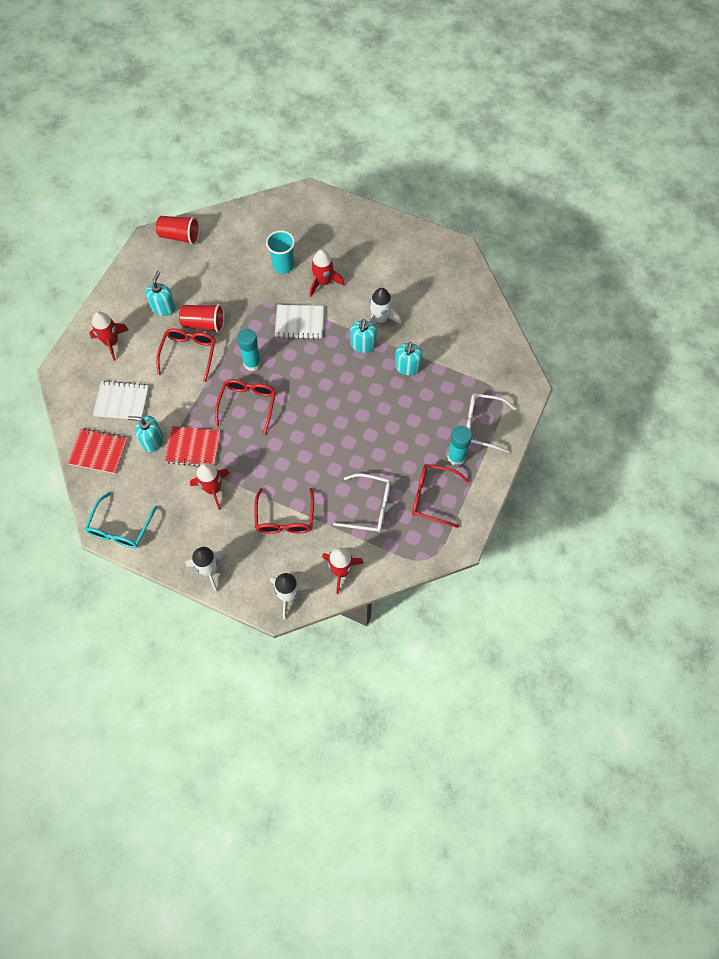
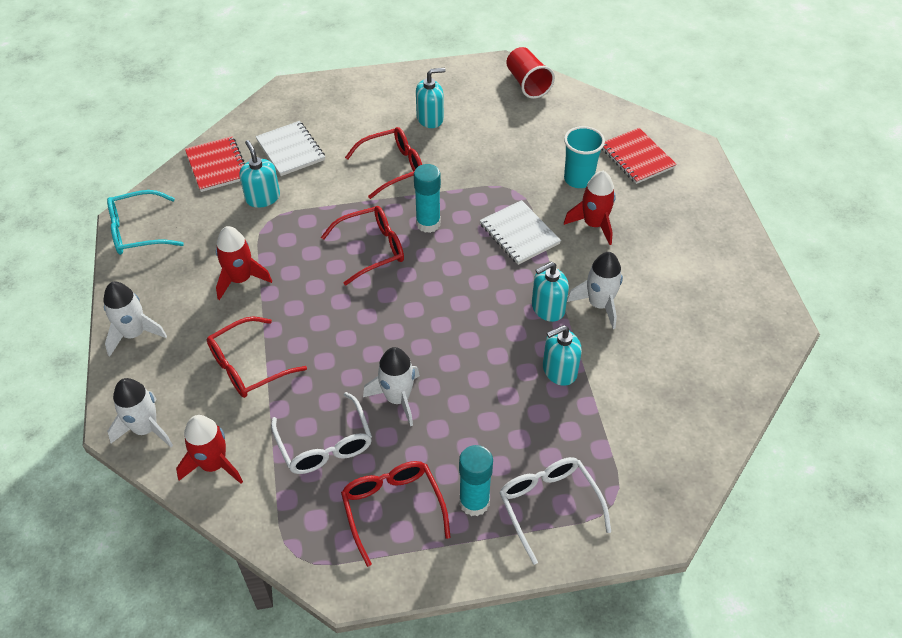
camera: 55 degrees right, 15 degrees down
(111, 342) = (353, 105): red rocket -> none
(193, 447) = (280, 234): red notebook -> red notebook (637, 157)
(204, 324) = (440, 159): red cup -> none
(366, 454) = (397, 398): none -> white rocket

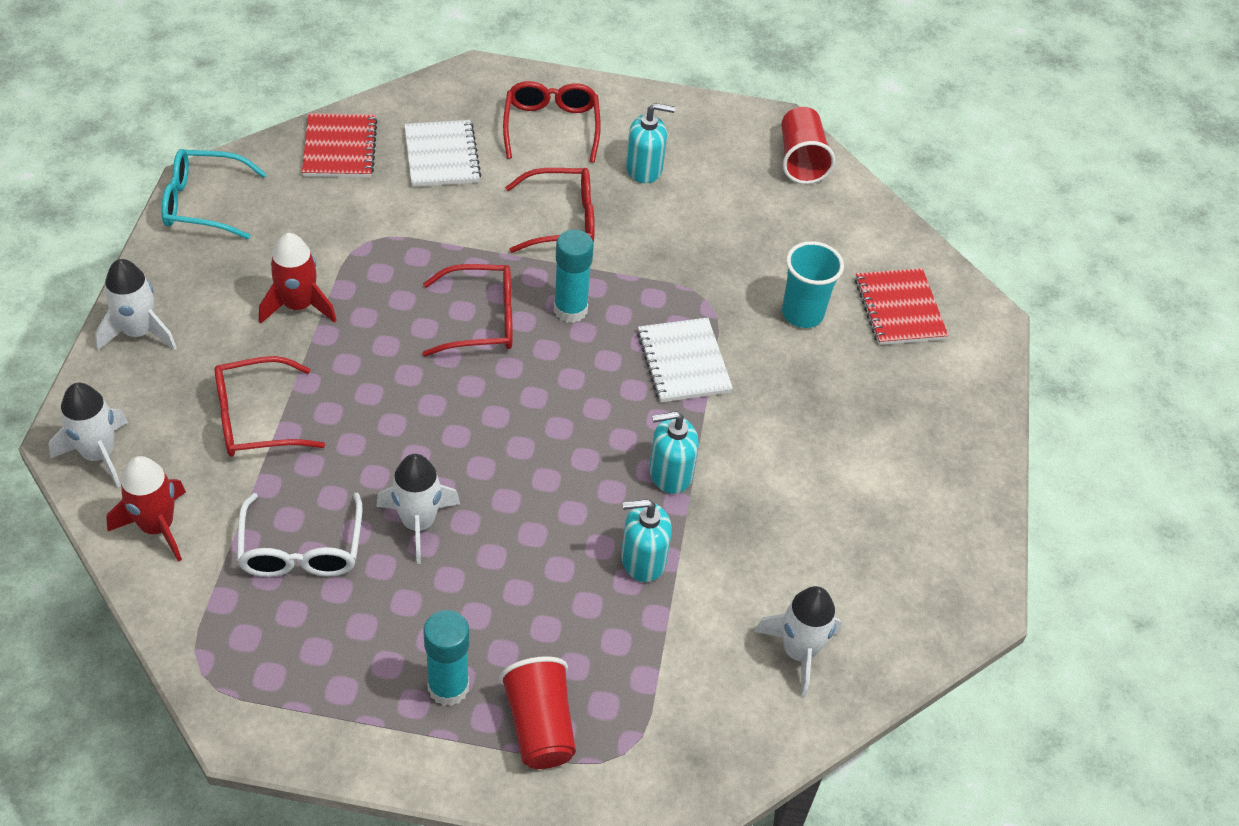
camera: 15 degrees right, 0 degrees up
(262, 198) = (376, 208): turquoise soap dispenser -> none
(392, 508) = (344, 658): red glasses -> red glasses (551, 127)
(549, 505) = (540, 726): white glasses -> red cup
(594, 225) = (790, 382): red rocket -> none
(599, 305) = (741, 491): white rocket -> white rocket (799, 652)

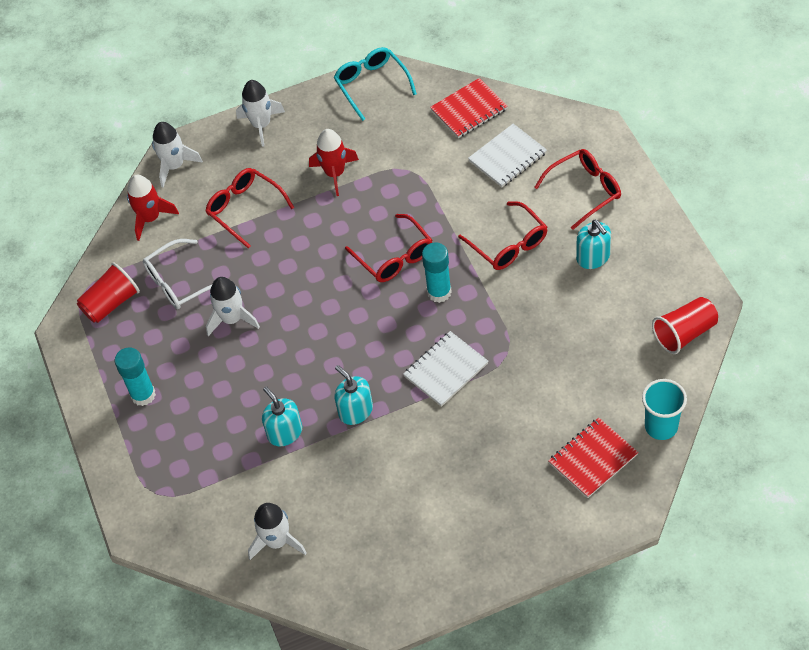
camera: 70 degrees right, 5 degrees up
(540, 726) = (148, 447): red cup -> red cup (111, 303)
(802, 314) = (540, 408): turquoise cup -> turquoise cup (661, 426)

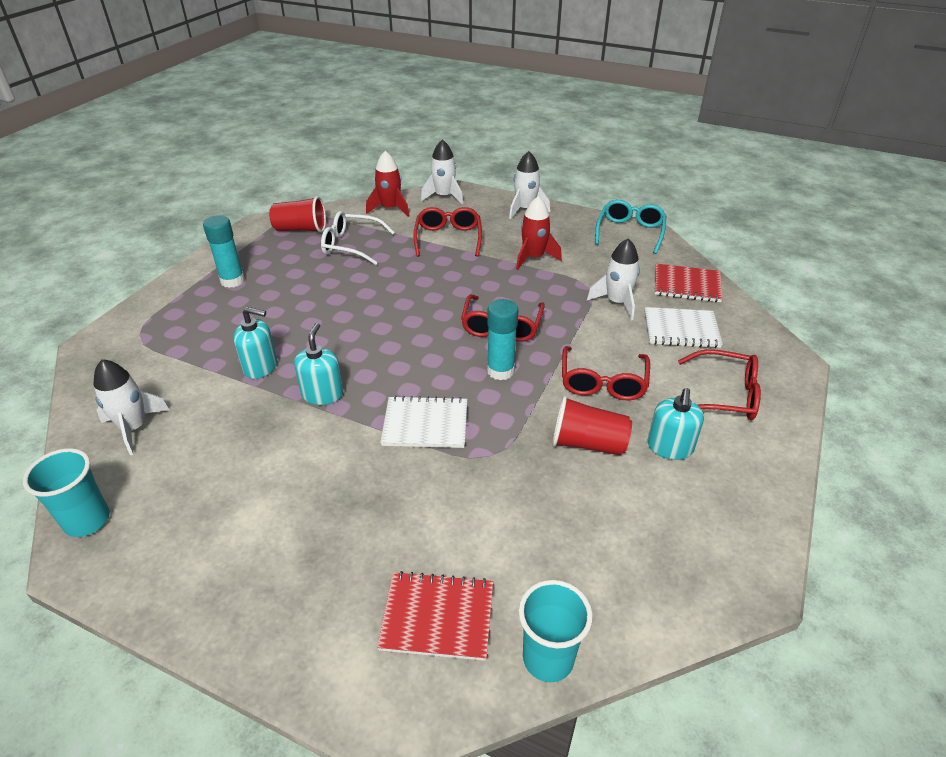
camera: 40 degrees right, 15 degrees down
(232, 319) = (345, 283): white rocket -> white rocket (616, 302)
(285, 432) = (261, 367): turquoise soap dispenser -> turquoise soap dispenser turned 90 degrees clockwise
(349, 602) = (87, 521): none -> turquoise cup
(684, 333) = (689, 589): red cup -> red cup (587, 443)

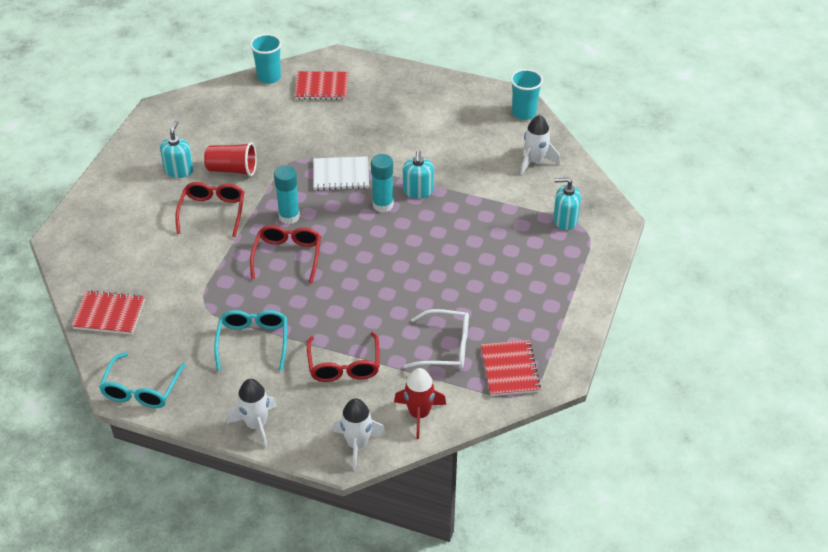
camera: 175 degrees right, 5 degrees up
(232, 281) = (542, 291): turquoise glue stick -> turquoise glue stick (383, 205)
(261, 367) = (473, 209): turquoise soap dispenser -> turquoise soap dispenser (565, 220)
(301, 229) = (509, 369): red cup -> red notebook
(534, 258) = (253, 342): red rocket -> turquoise glasses
(616, 302) = (182, 288): white rocket -> none
(681, 329) = (135, 263): white notebook -> none
(725, 395) = (125, 208): red glasses -> none

